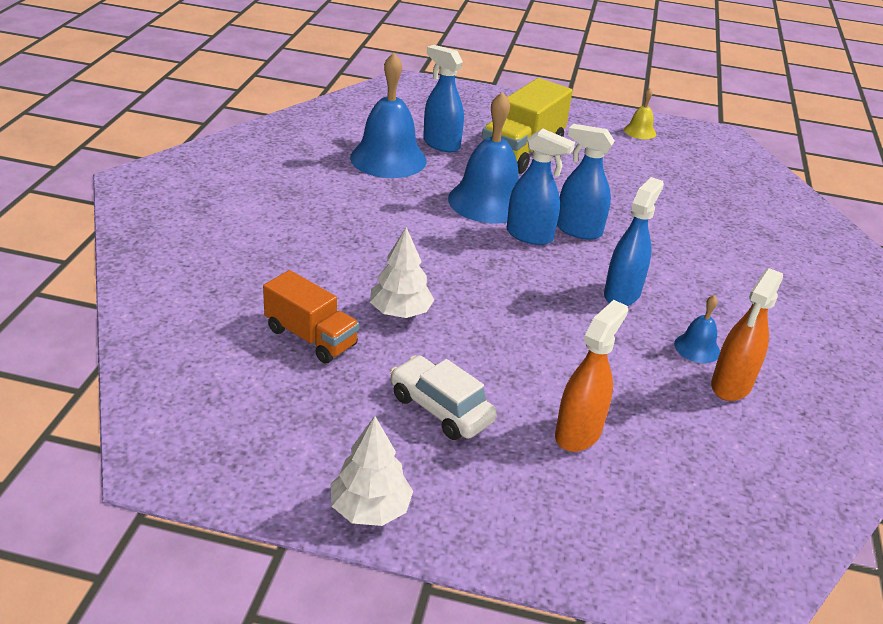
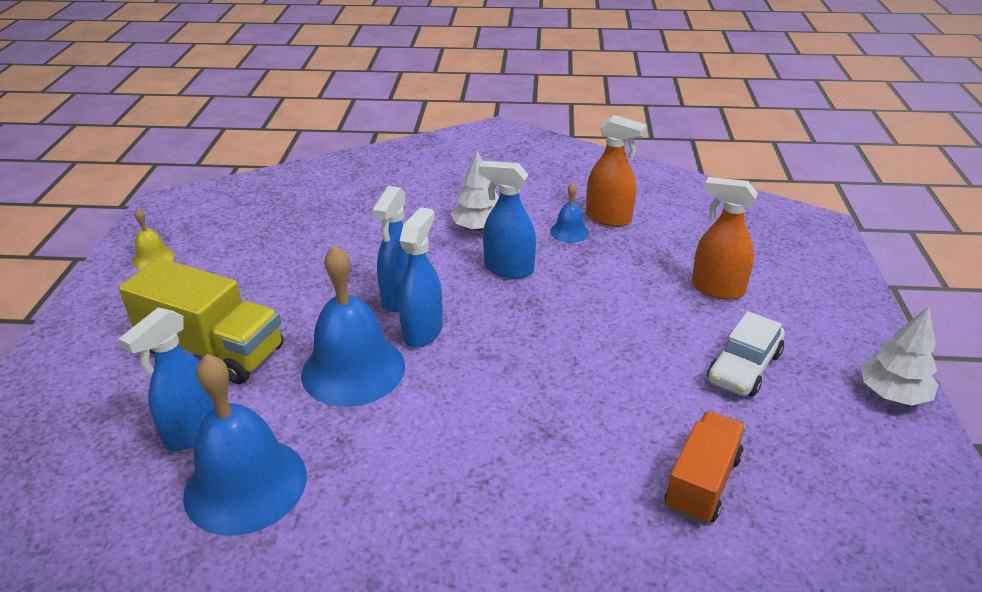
camera: 95 degrees left, 0 degrees up
(400, 312) = (616, 415): white tree -> white tree (478, 227)

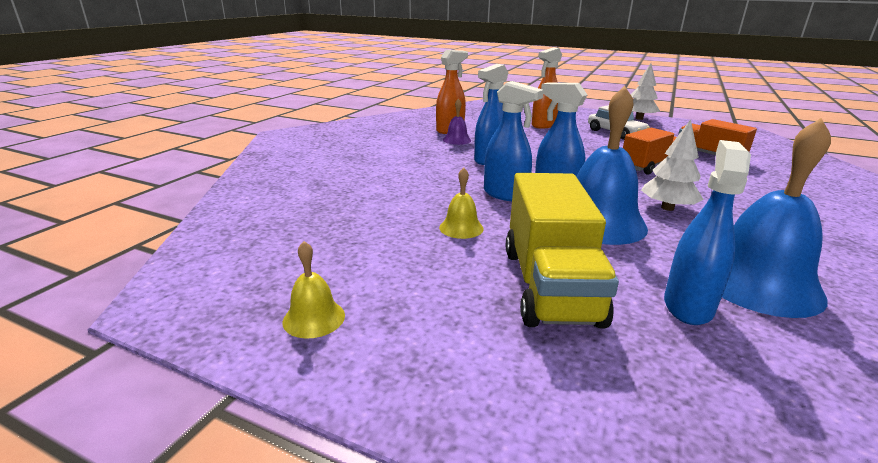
camera: 70 degrees left, 10 degrees down
(193, 431) = (688, 306): blue spray bottle -> blue spray bottle turned 120 degrees counterclockwise
(213, 350) = (549, 285): yellow truck -> yellow truck turned 135 degrees clockwise
(306, 286) = (461, 228): none -> yellow bell
(478, 227) = (425, 159): white tree -> white tree (667, 208)
(569, 232) = (457, 140): blue bell -> purple bell
(582, 406) = (648, 166): none -> orange truck

